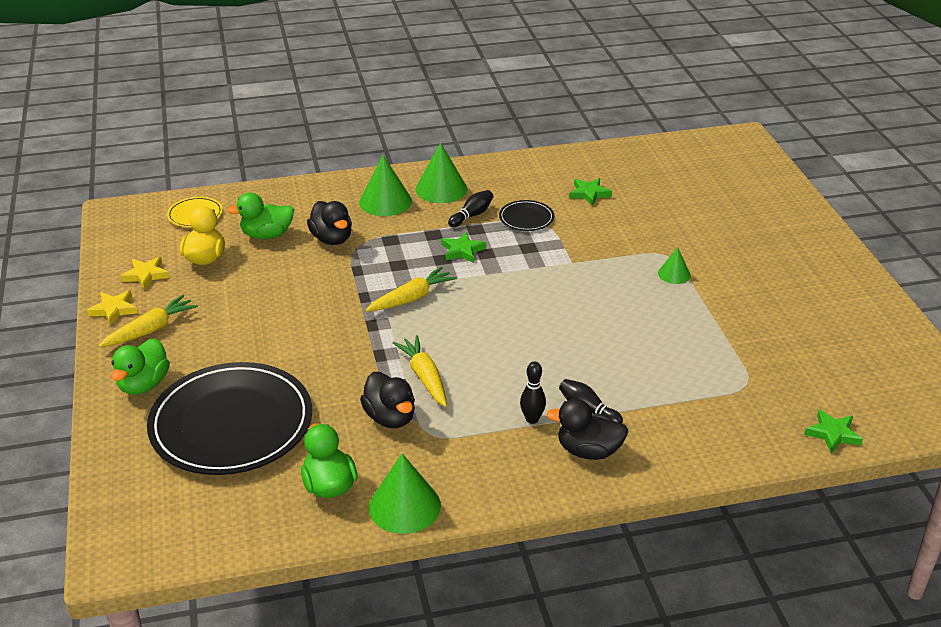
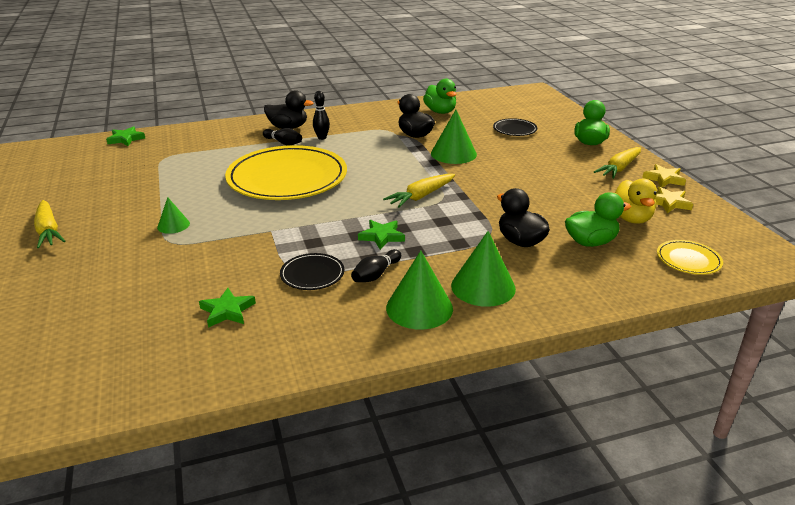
camera: 175 degrees right, 5 degrees down
(231, 423) = (514, 129): black plate -> black plate, size x0.42
(404, 506) = (395, 107): green cone -> green cone (453, 154)
(424, 377) = (397, 153): yellow carrot -> yellow carrot (48, 231)
(569, 336) = (287, 178): none -> yellow plate

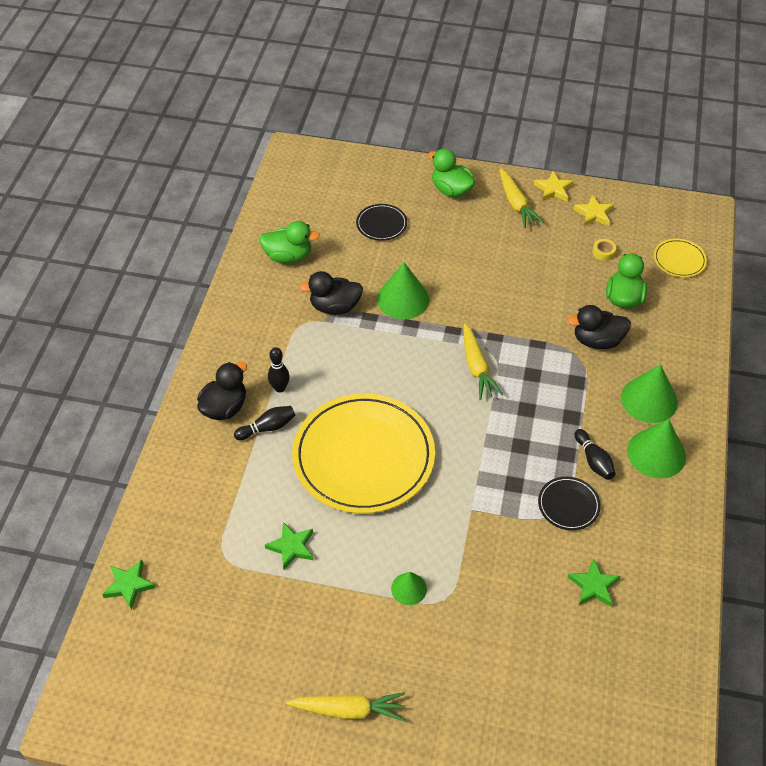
camera: 60 degrees left, 20 degrees up
(382, 236) = (533, 429): green star -> green star (291, 547)
(631, 218) = (603, 252): yellow duck -> yellow tape

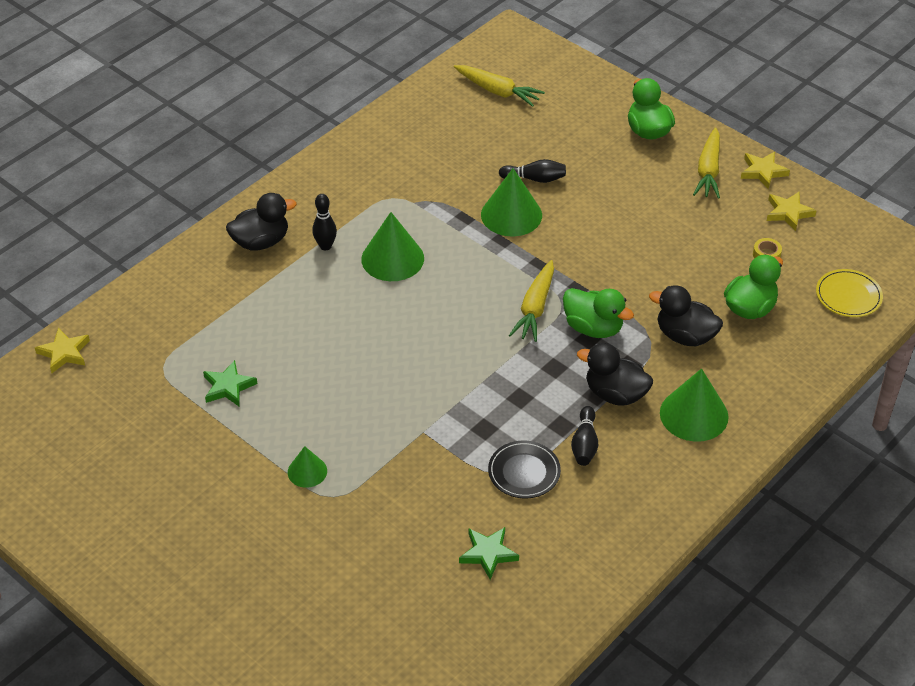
camera: 30 degrees right, 5 degrees down
(129, 585) = (64, 353): green star -> yellow star
(267, 428) = (287, 276): black bowling pin -> black bowling pin (535, 179)
(288, 256) = (428, 131): green duck -> green duck (593, 328)
(335, 307) = (436, 195): black duck -> black duck (615, 394)
(349, 710) = (172, 543): yellow carrot -> yellow carrot (497, 91)
(363, 456) = (357, 339): yellow plate -> none
(381, 224) = (547, 136): black plate -> none
(656, 453) = (657, 467): green cone -> green cone (392, 258)

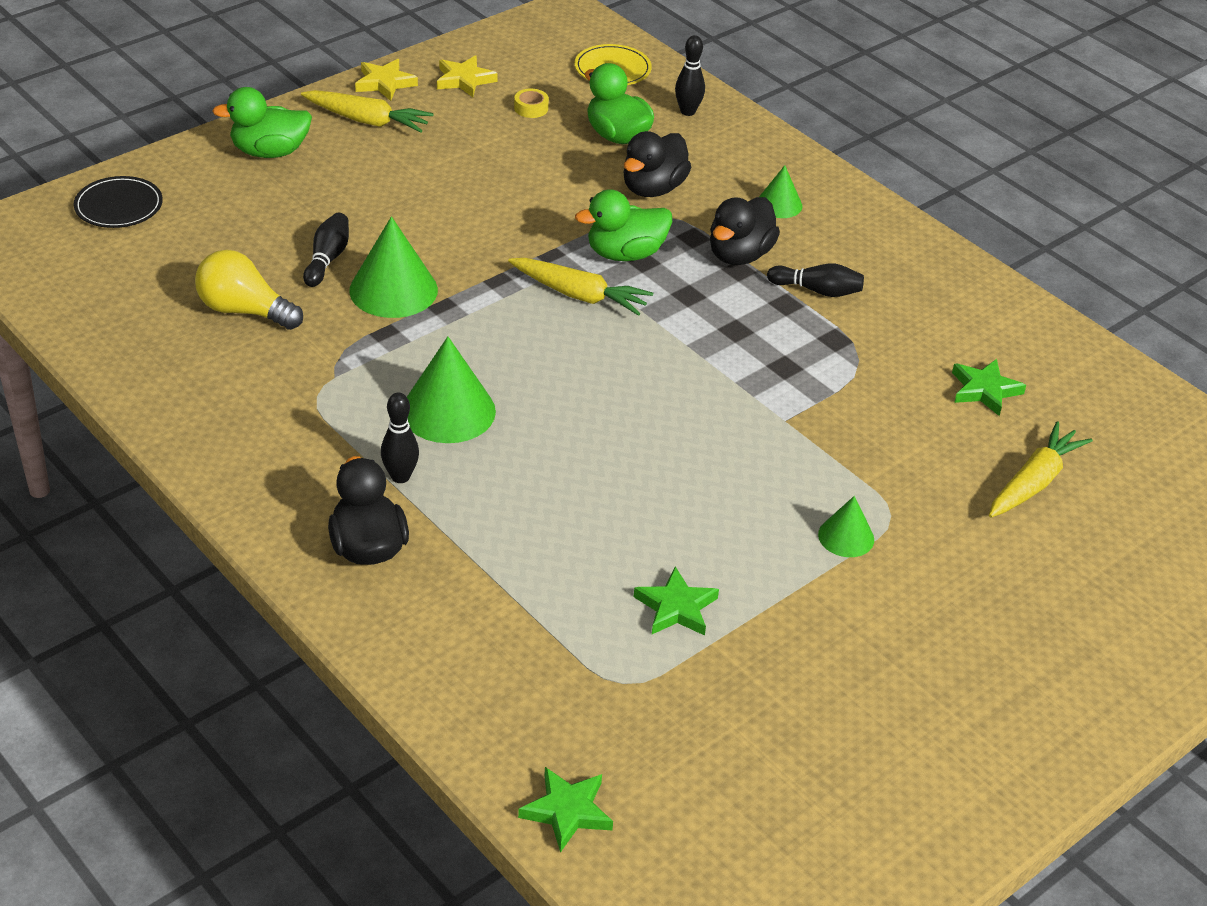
camera: 85 degrees left, 5 degrees down
(64, 353) = (567, 811): yellow star -> green star
(468, 152) = (244, 311): none -> yellow light bulb
(497, 91) = (120, 265): yellow carrot -> yellow carrot (1033, 482)
(524, 472) = (858, 344): black plate -> black plate (119, 206)
(593, 328) = (625, 254): green duck -> green duck turned 150 degrees counterclockwise
(694, 414) = (779, 204): green cone -> green cone, size x0.56
(806, 348) = (687, 111): none -> black bowling pin

